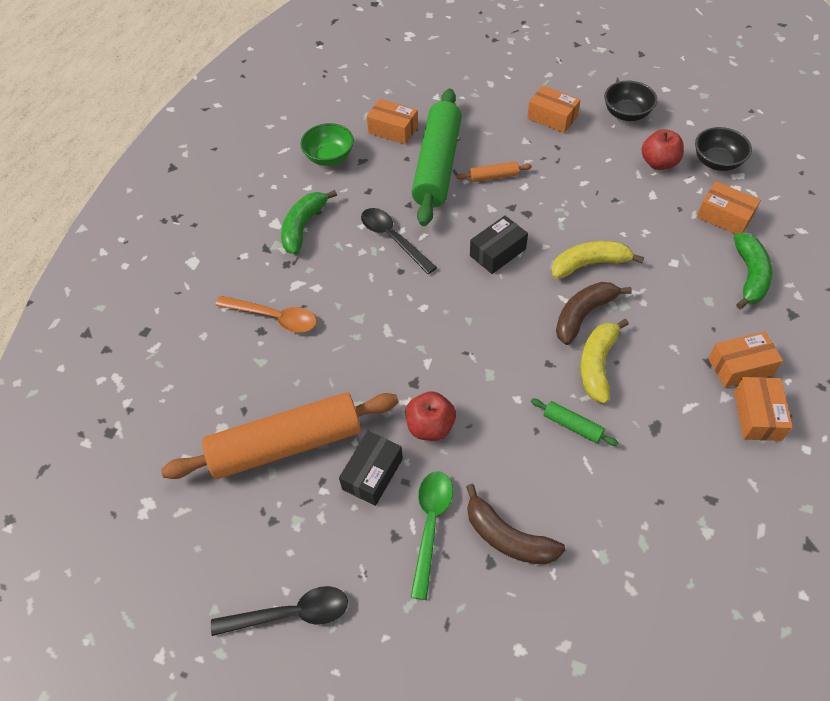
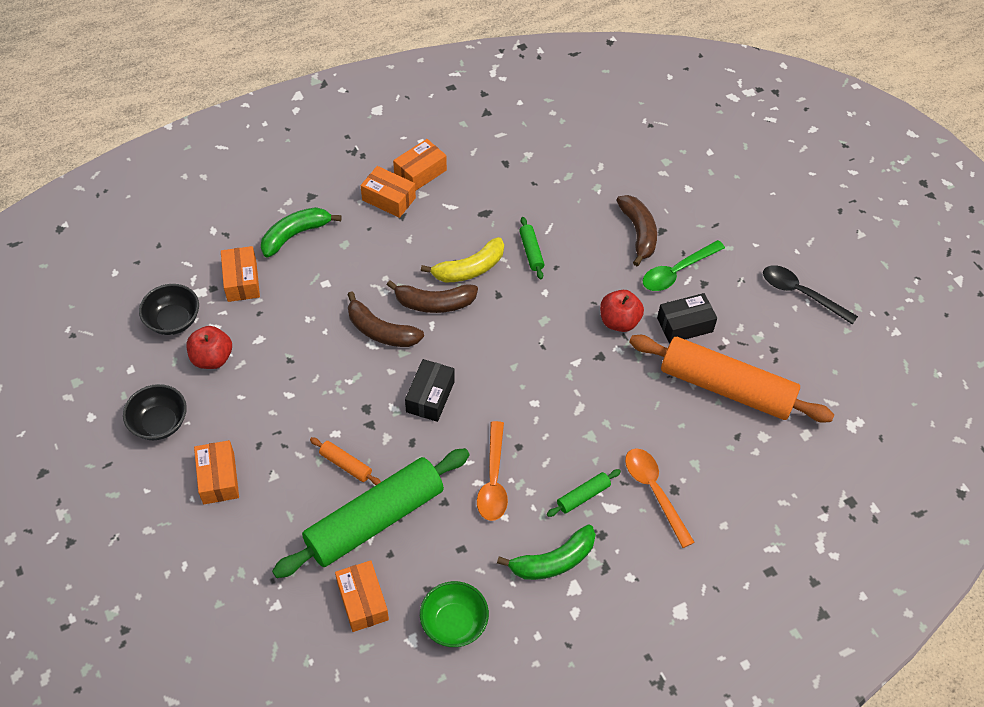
camera: 140 degrees left, 0 degrees up
(322, 276) = (583, 496): none -> green rolling pin
(393, 239) = (493, 480): black spoon -> orange spoon
(497, 252) = (430, 396): black box -> black box turned 75 degrees counterclockwise
(589, 264) = (381, 331): yellow banana -> brown banana

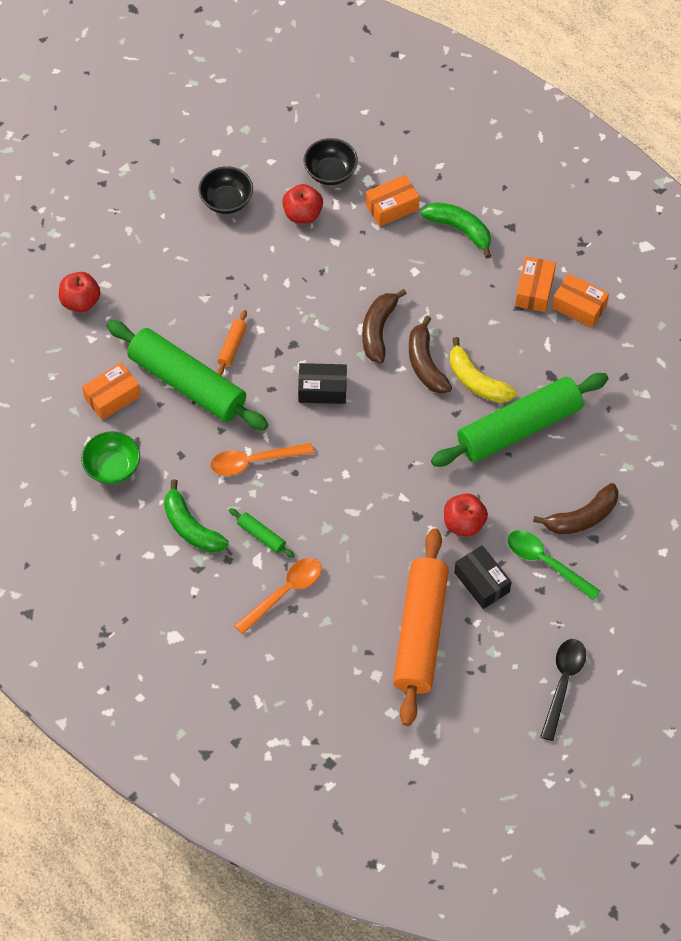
camera: 75 degrees right, 5 degrees up
(218, 478) = (189, 260): orange box -> none
(221, 605) = (81, 302): none -> red apple
(531, 252) = (519, 428): green rolling pin -> green rolling pin, size x2.50

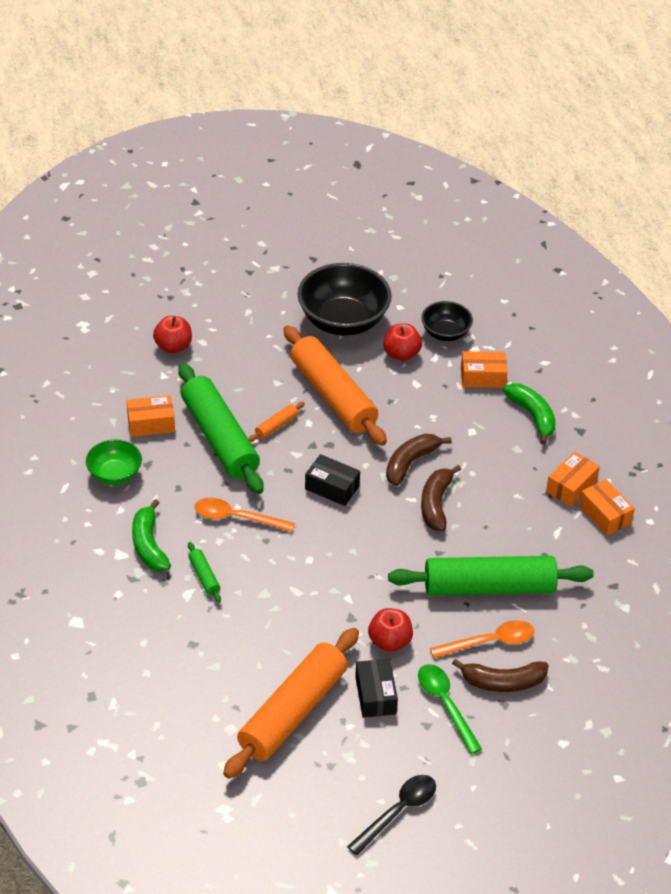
camera: 25 degrees right, 15 degrees down
(226, 201) = (343, 321): black bowl -> black bowl, size x1.82
(265, 289) = (333, 395): none -> orange rolling pin
(284, 593) = (194, 628): orange spoon -> orange spoon (489, 642)
(477, 381) = (474, 535): yellow banana -> none

